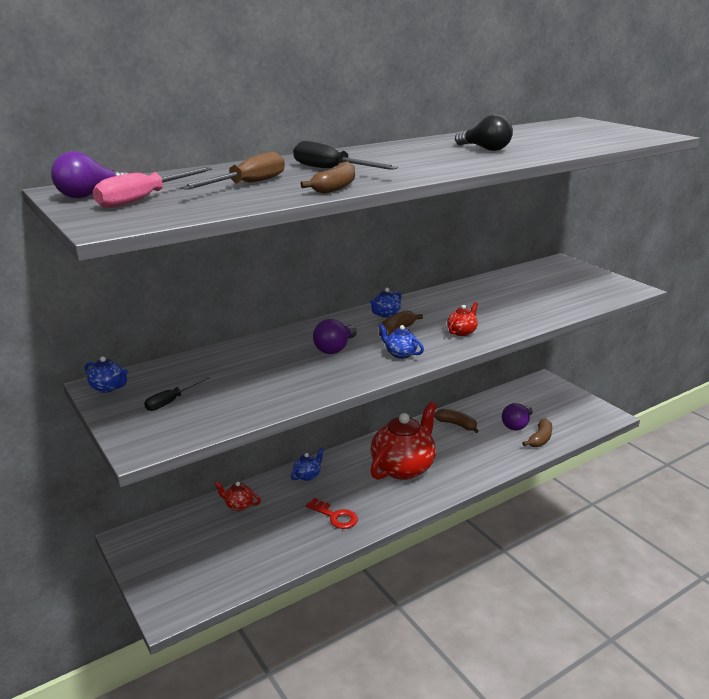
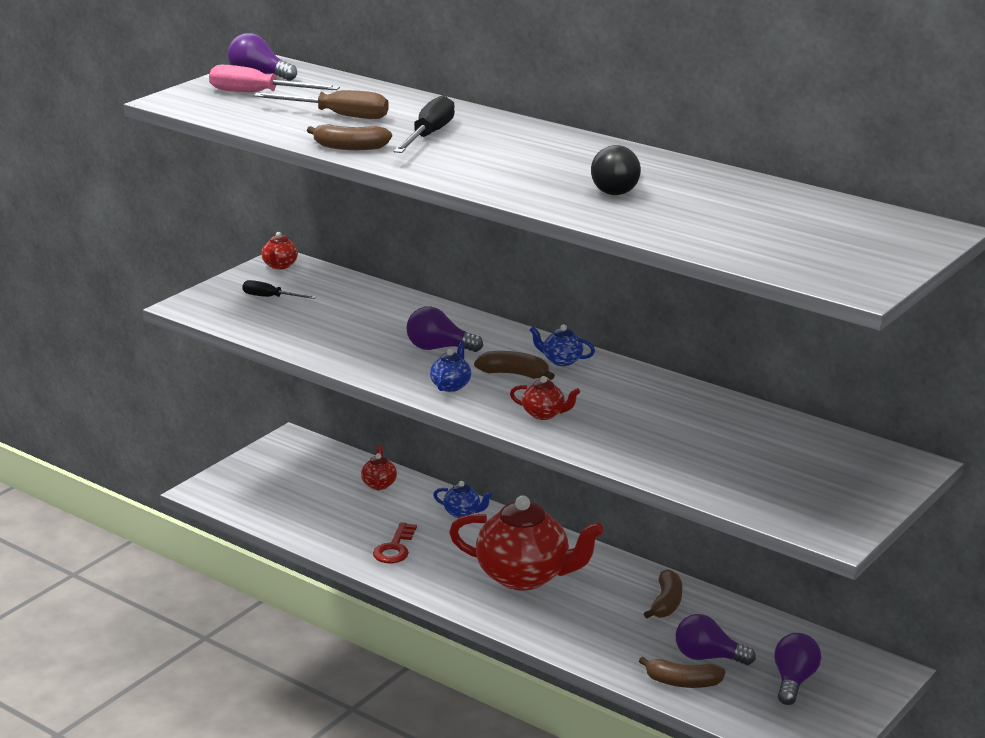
camera: 70 degrees right, 0 degrees up
(108, 388) = (280, 266): blue teapot -> red teapot
(546, 406) = (794, 681): none -> purple light bulb

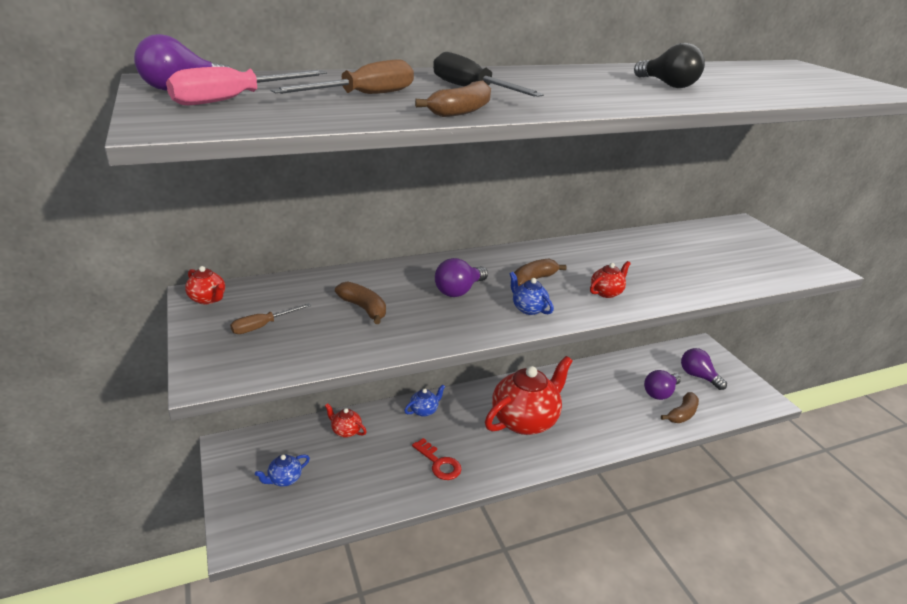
camera: 60 degrees left, 5 degrees up
(270, 297) = (263, 326): black screwdriver -> brown screwdriver
(561, 361) = (528, 258): blue teapot -> blue teapot (284, 479)
(666, 603) = (594, 381): brown banana -> brown banana (363, 308)

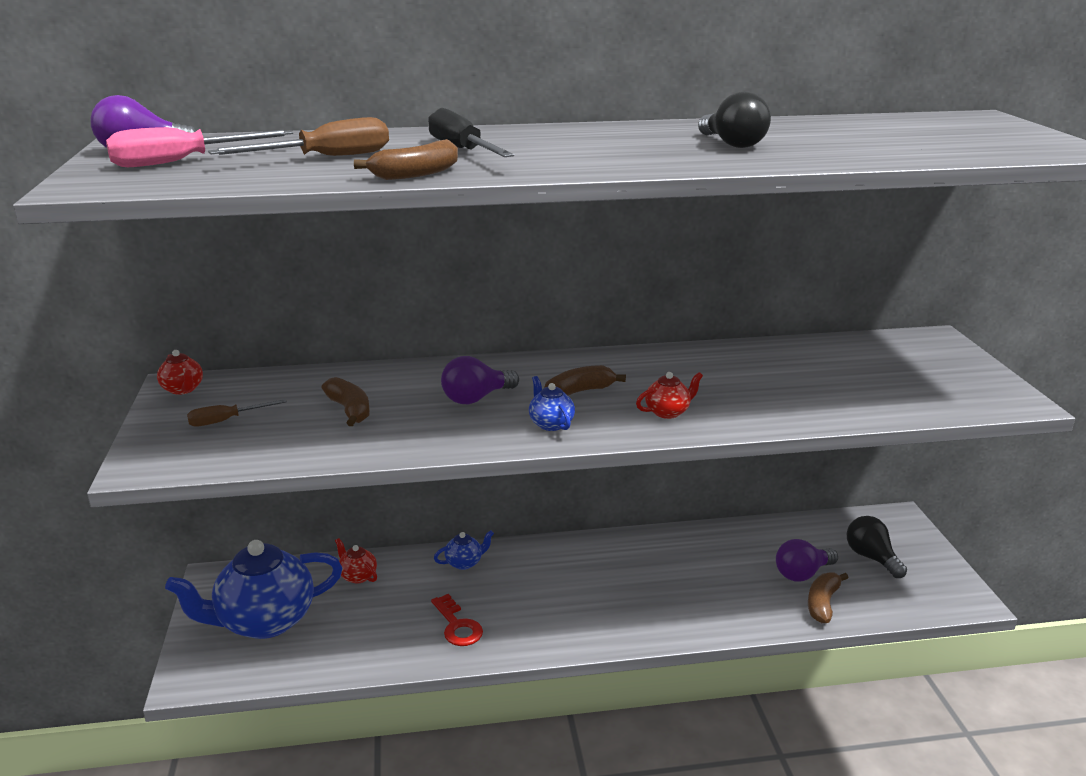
camera: 15 degrees right, 5 degrees down
(284, 479) = (264, 621): blue teapot -> blue teapot, size x2.38
(525, 420) = (592, 588): red teapot -> none
(682, 414) = (822, 603): brown banana -> brown banana turned 150 degrees clockwise
(698, 376) = (871, 558): purple light bulb -> black light bulb

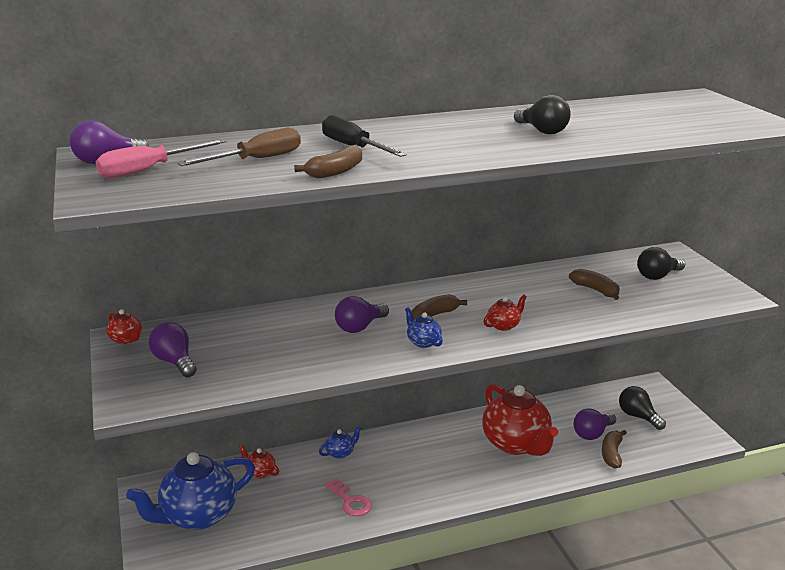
camera: 10 degrees left, 0 degrees up
(226, 420) = (175, 362): brown screwdriver -> purple light bulb
(349, 410) = (267, 345): brown banana -> brown banana (595, 290)
(457, 626) = (350, 501): red key -> pink key
(695, 576) = (516, 444): none -> red teapot
(905, 366) = (657, 276): none -> black light bulb

